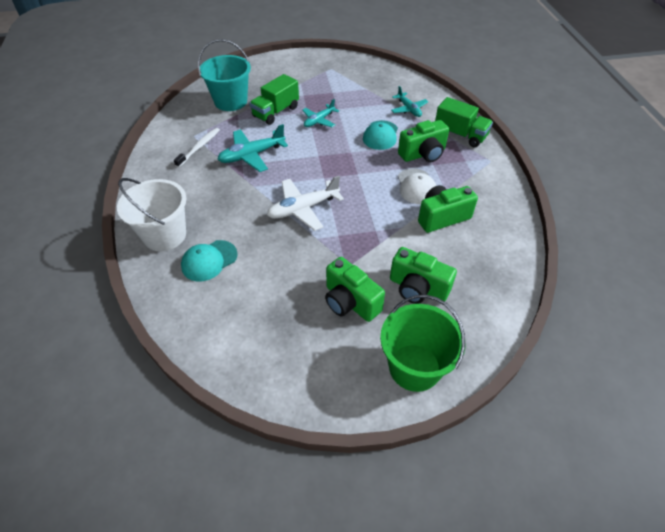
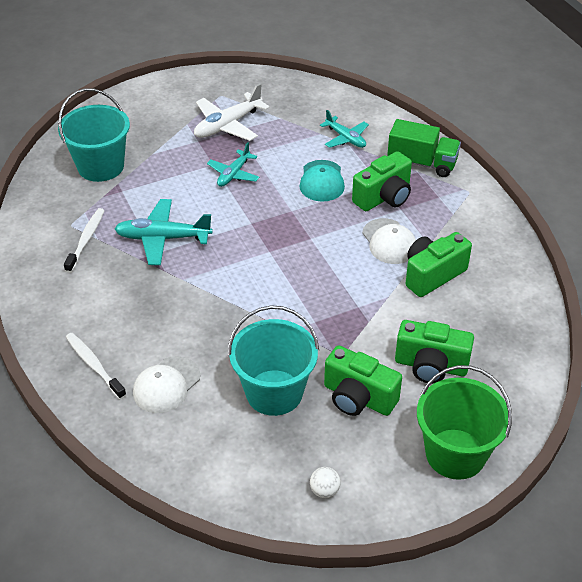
camera: 15 degrees left, 5 degrees down
(165, 235) = (94, 365): white bucket -> white toothbrush
(209, 261) = (166, 385): turquoise cap -> white cap
(251, 155) = (162, 238): turquoise plane -> turquoise plane turned 45 degrees clockwise
(276, 112) = (170, 171): green truck -> none
(286, 283) = (274, 392): none -> turquoise bucket
(295, 373) = (324, 490): none -> white ball
(303, 209) = (258, 297): white plane -> white plane (227, 125)

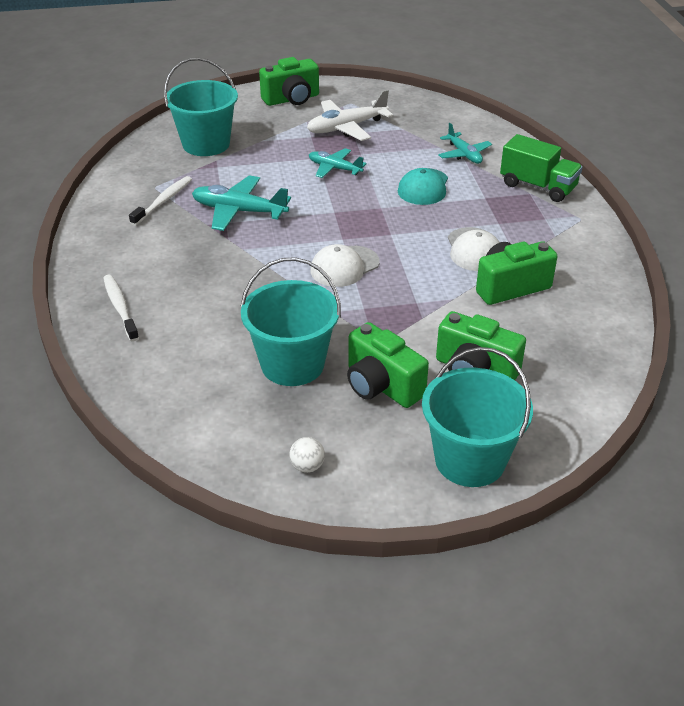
camera: 15 degrees right, 5 degrees down
(166, 385) = (184, 337): white cap -> white cap (344, 267)
(233, 174) = (334, 168): turquoise plane -> turquoise plane turned 75 degrees clockwise
(384, 197) = (484, 210): green camera -> green camera (291, 99)
(455, 454) = (470, 460): green bucket -> turquoise bucket

